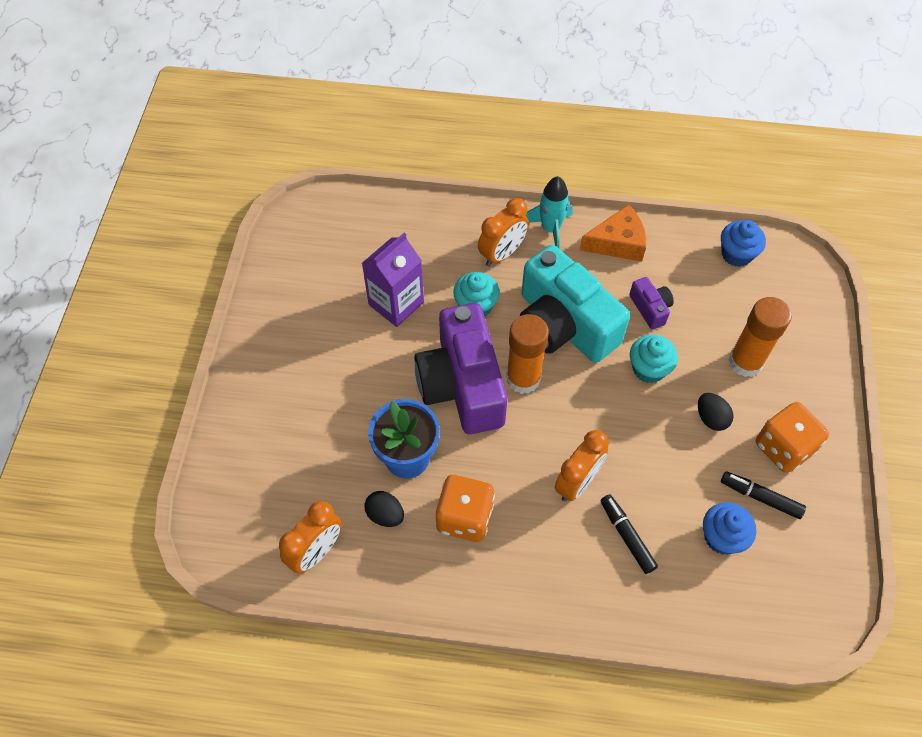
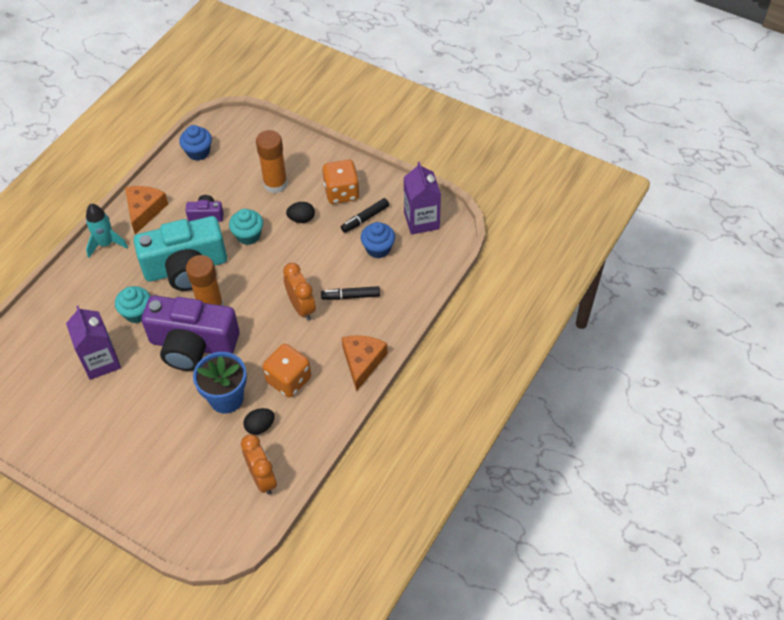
camera: 65 degrees left, 5 degrees down
(502, 254) = (106, 280): orange clock -> none
(534, 598) = (362, 362): none -> orange cheese
(804, 575) = (421, 220): none -> purple carton

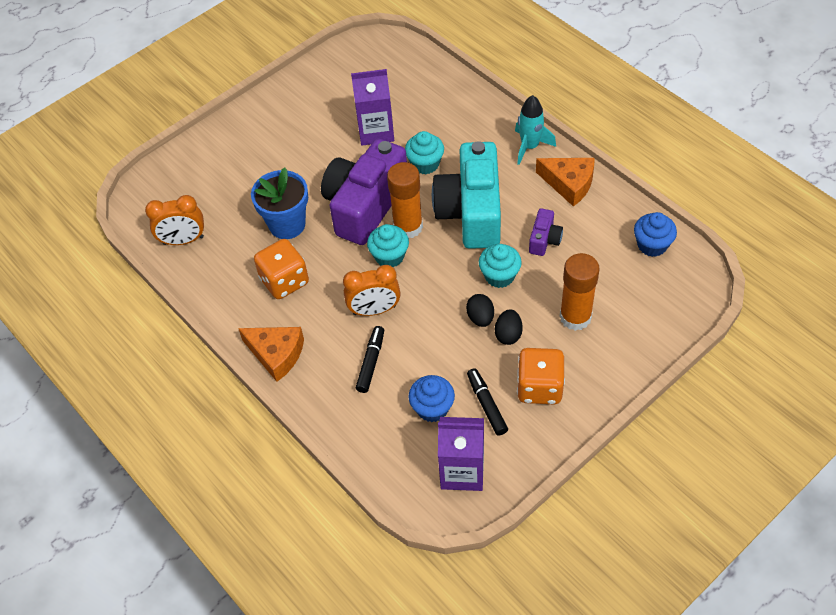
camera: 110 degrees right, 0 degrees up
(245, 312) = (389, 256): none -> turquoise cupcake
(260, 426) = (241, 247): black egg -> black egg (480, 318)

